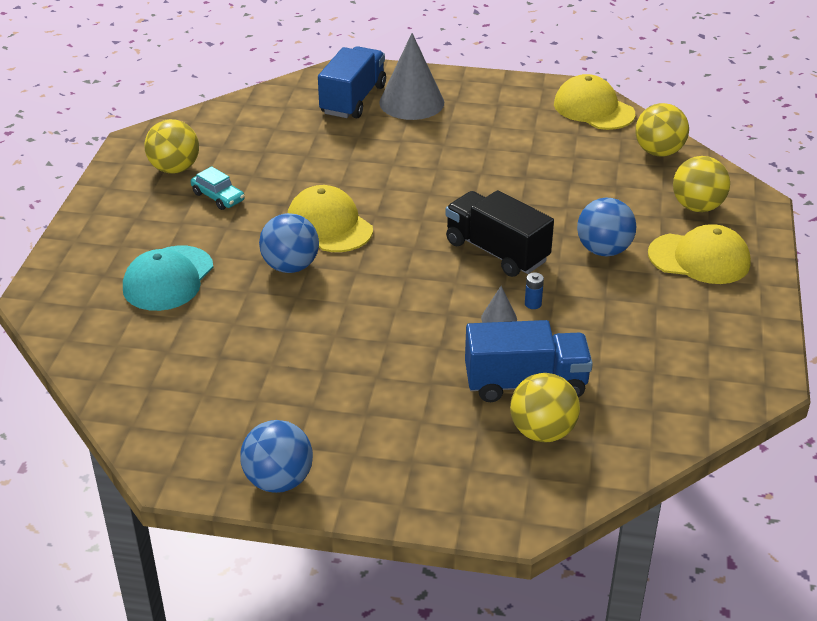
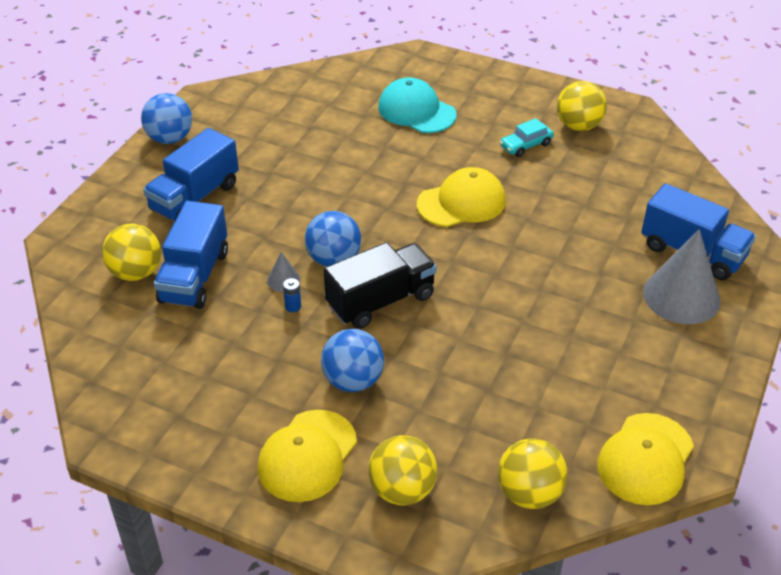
camera: 105 degrees right, 5 degrees up
(290, 266) = (408, 173): blue ball -> blue ball (334, 259)
(392, 421) = (195, 197): none -> blue truck
(593, 109) = (645, 459): yellow cap -> yellow cap turned 150 degrees clockwise

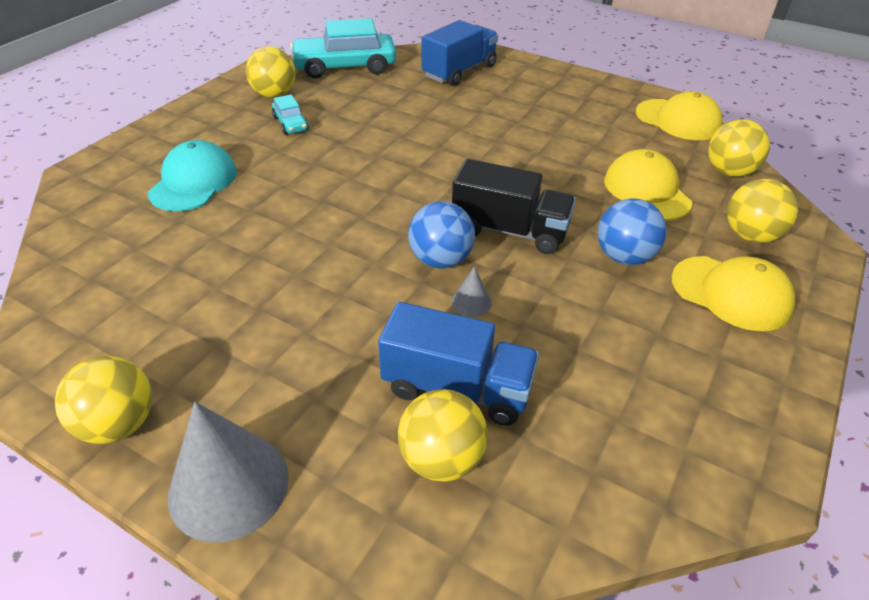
camera: 85 degrees left, 0 degrees up
(170, 138) = (119, 424): blue ball -> yellow ball
(195, 197) = (285, 389): blue truck -> none
(293, 306) = (516, 295): blue battery -> none
(381, 301) = (509, 230): black truck -> black truck turned 135 degrees clockwise
(416, 111) = (193, 182): turquoise cap -> turquoise cap turned 150 degrees clockwise
(461, 202) = (367, 168): yellow cap -> yellow cap (646, 191)
(660, 163) = (345, 67): none -> turquoise car
(681, 296) = (509, 83): grey cone -> grey cone (229, 485)

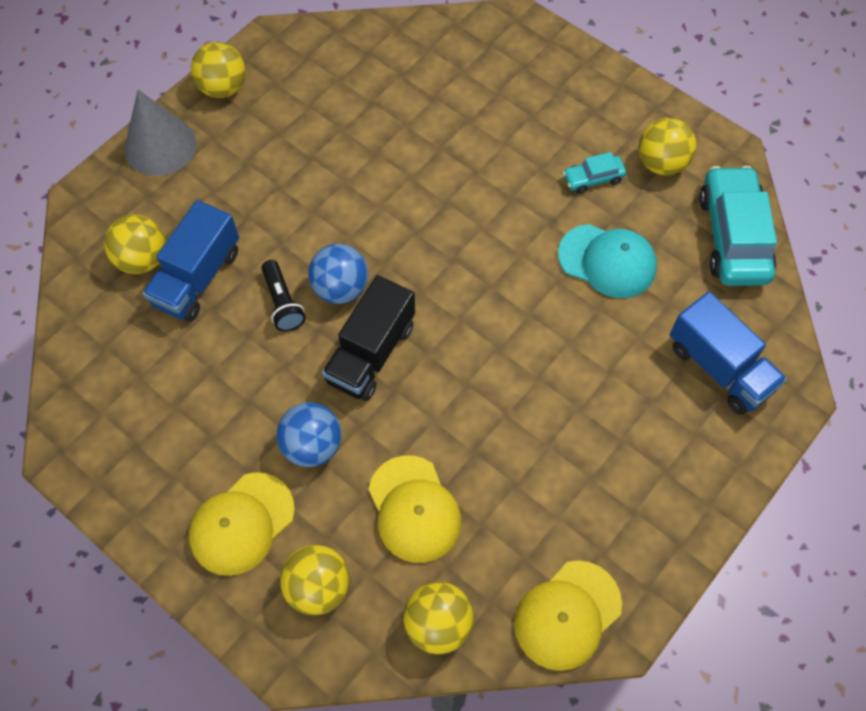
camera: 100 degrees right, 20 degrees up
(193, 182) = (491, 104): turquoise cap -> turquoise cap (607, 261)
(471, 302) = (283, 303): grey cone -> black flashlight
(646, 191) = (414, 509): yellow cap -> yellow cap turned 75 degrees clockwise

